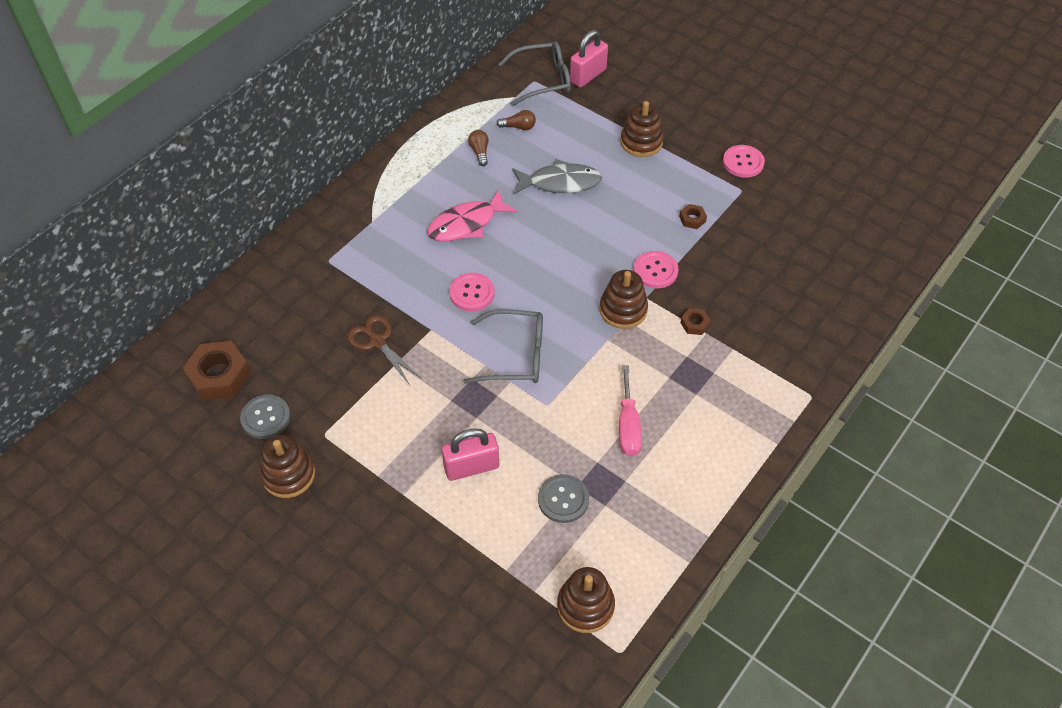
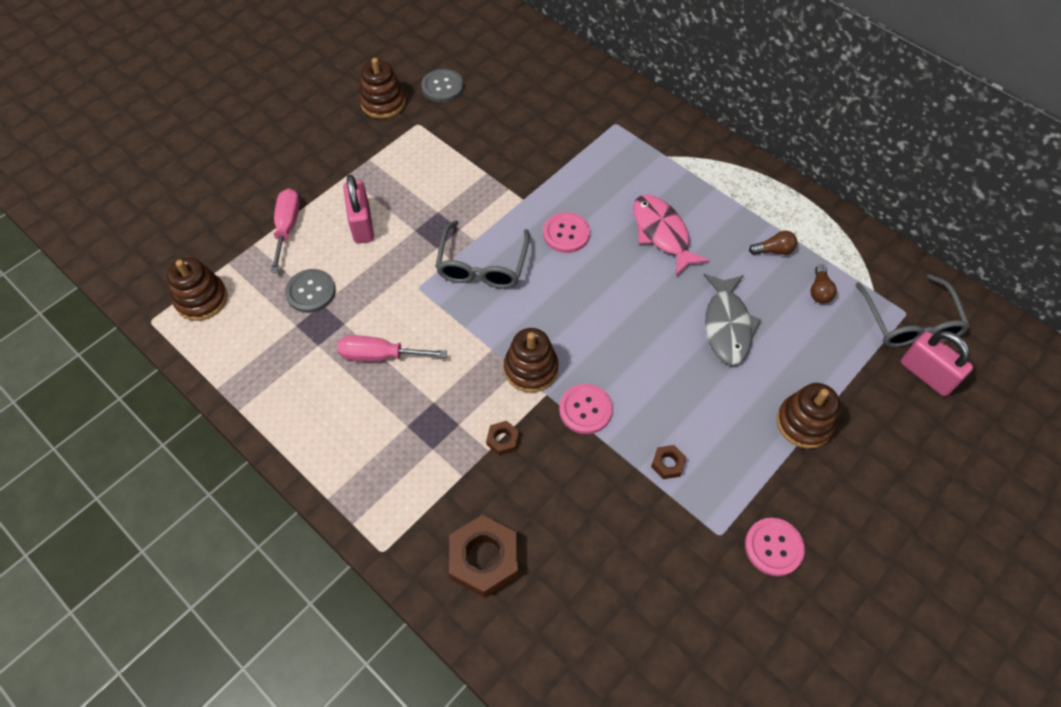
camera: 95 degrees right, 5 degrees up
(219, 375) = (491, 57): brown nut -> brown nut (484, 559)
(377, 342) = (513, 159): brown scissors -> none
(480, 540) = (287, 227): none -> pink screwdriver

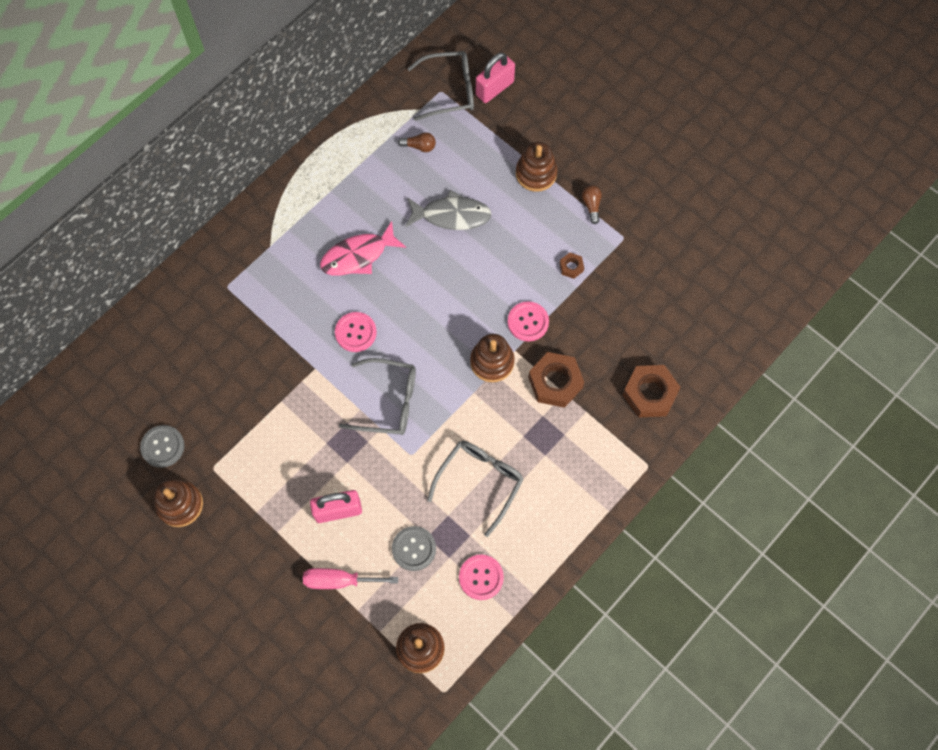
camera: 90 degrees left, 10 degrees up
(380, 355) = (480, 482): pink screwdriver -> grey glasses
(503, 440) = (555, 382): brown nut -> brown nut, size x2.08
(773, 250) = (379, 173): brown light bulb -> brown light bulb (591, 206)
(773, 547) = (630, 205): pink button -> pink button (481, 577)

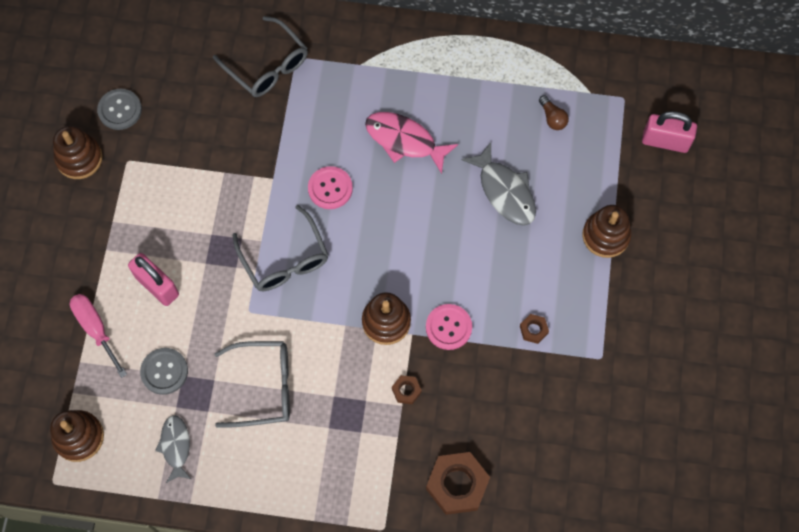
camera: 55 degrees right, 0 degrees up
(449, 90) = (630, 104): grey glasses -> grey glasses (267, 66)
(481, 577) = (175, 446): pink button -> grey fish
(555, 382) = (406, 390): brown nut -> brown nut, size x0.48
(591, 206) = (612, 307): brown light bulb -> none

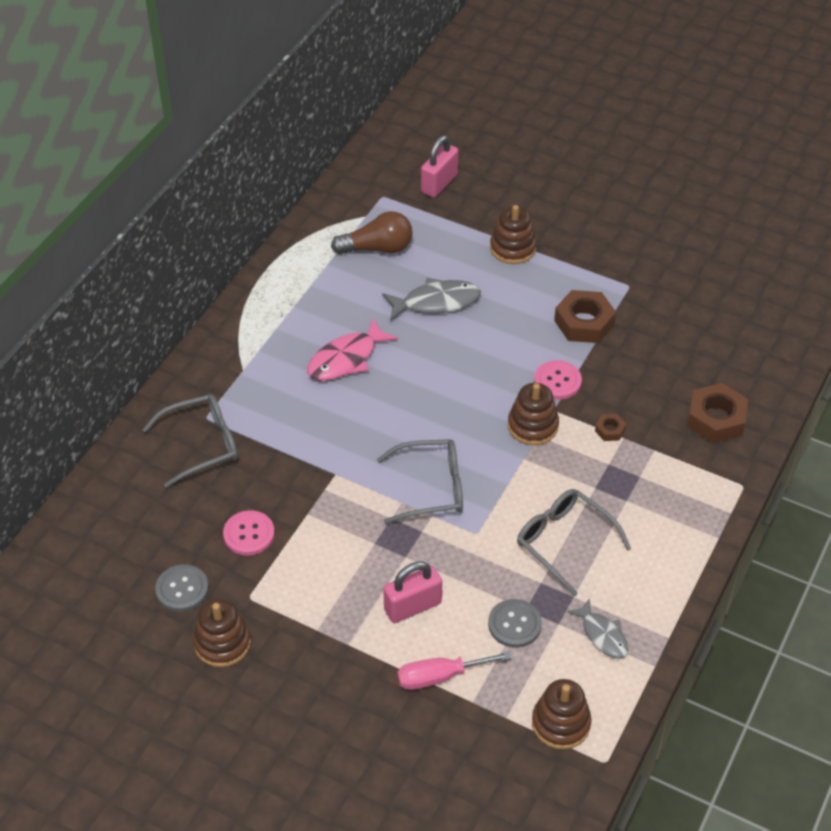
camera: 70 degrees left, 20 degrees down
(175, 446) = (602, 635): grey fish -> grey fish turned 135 degrees counterclockwise
(263, 387) = (564, 542): grey glasses -> grey glasses turned 60 degrees counterclockwise
(330, 188) = (370, 430): pink button -> pink button (249, 534)
(533, 330) = (584, 322): brown nut -> brown nut, size x2.08
(552, 118) = (377, 248): brown light bulb -> brown light bulb, size x1.90

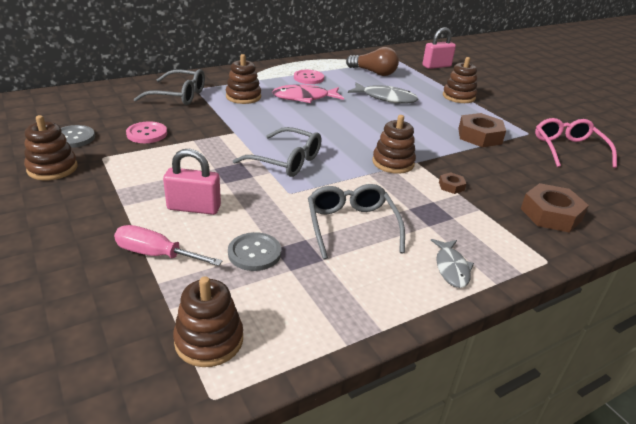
camera: 30 degrees right, 15 degrees down
(277, 400) = (243, 97): none -> brown stacking toy
(557, 381) = (433, 151): pink button -> pink button (308, 78)
(602, 635) = (320, 296): grey fish -> grey fish (451, 268)
(681, 294) = (568, 149): none -> pink glasses

